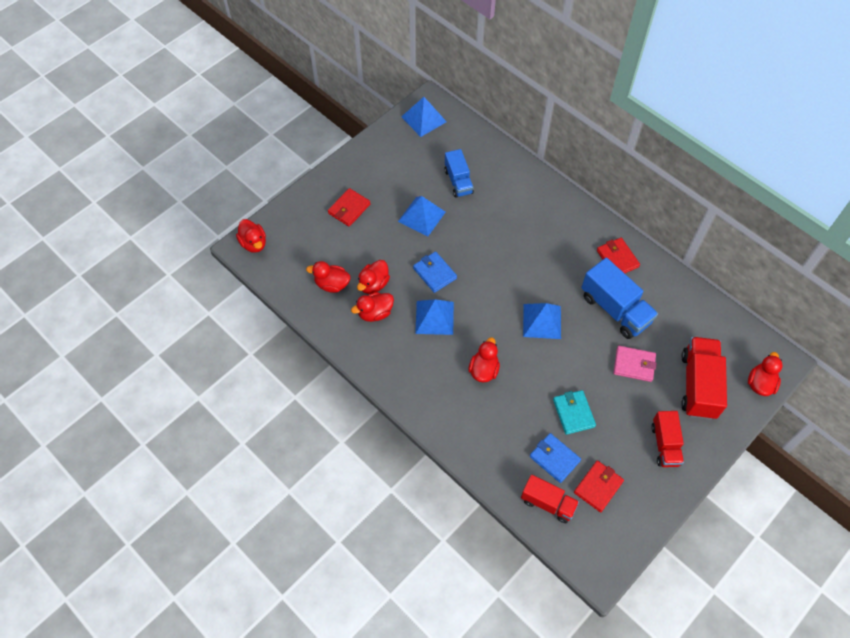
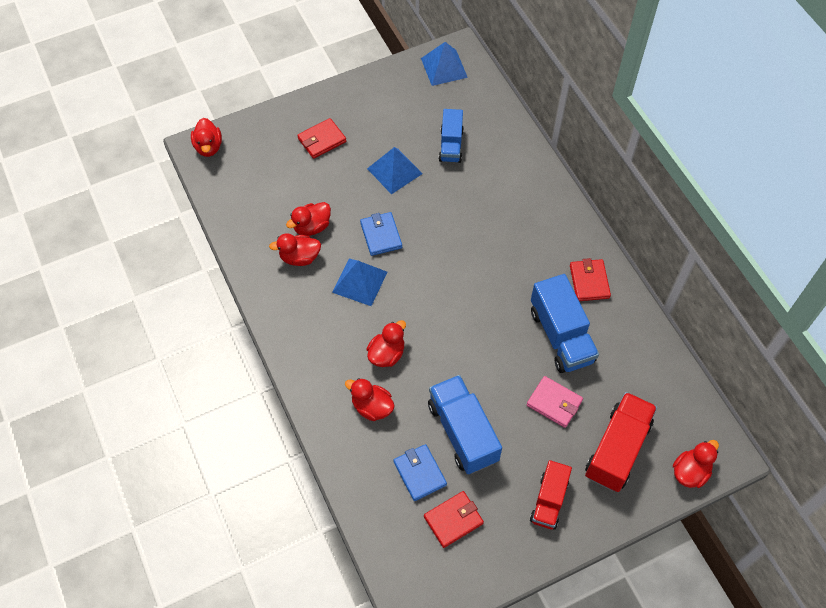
camera: 20 degrees right, 0 degrees up
(332, 284) = (269, 213): red duck -> red duck (372, 407)
(542, 321) = (473, 323): blue pyramid -> none
(548, 503) = (391, 517): red truck -> none
(573, 413) = (462, 432): turquoise wallet -> blue truck

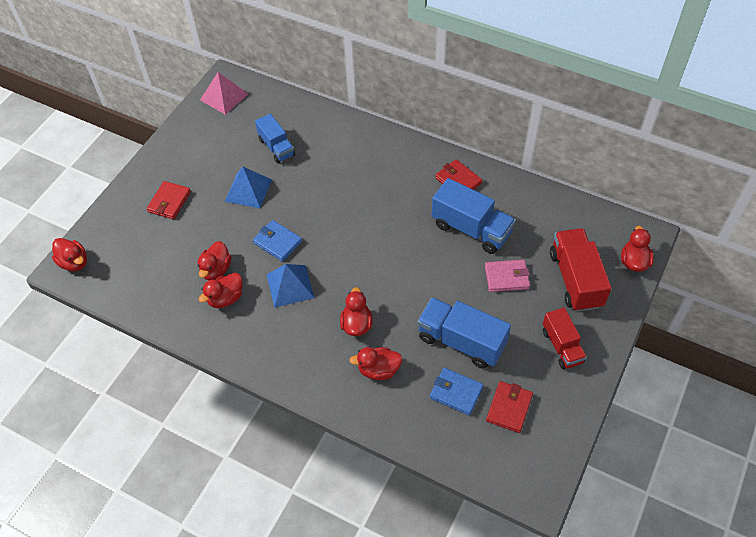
camera: 35 degrees left, 5 degrees down
(444, 67) = (224, 97): blue pyramid -> pink pyramid

